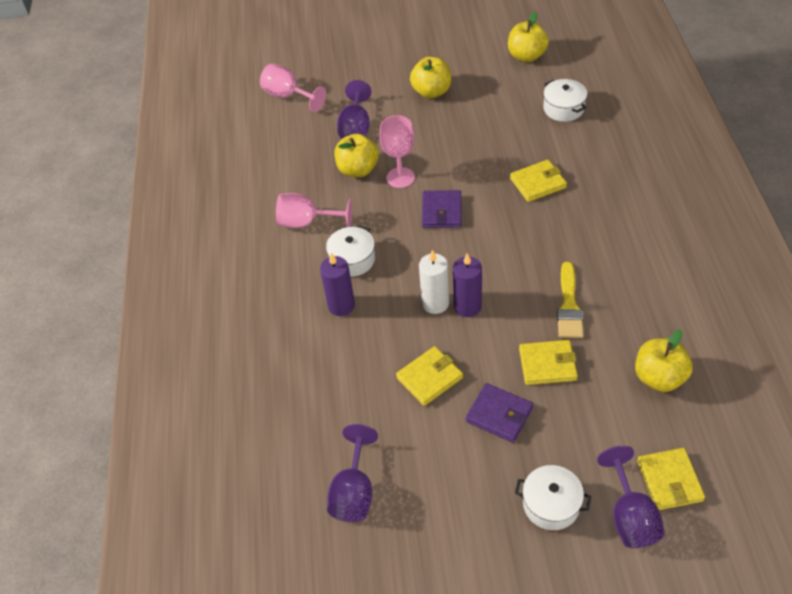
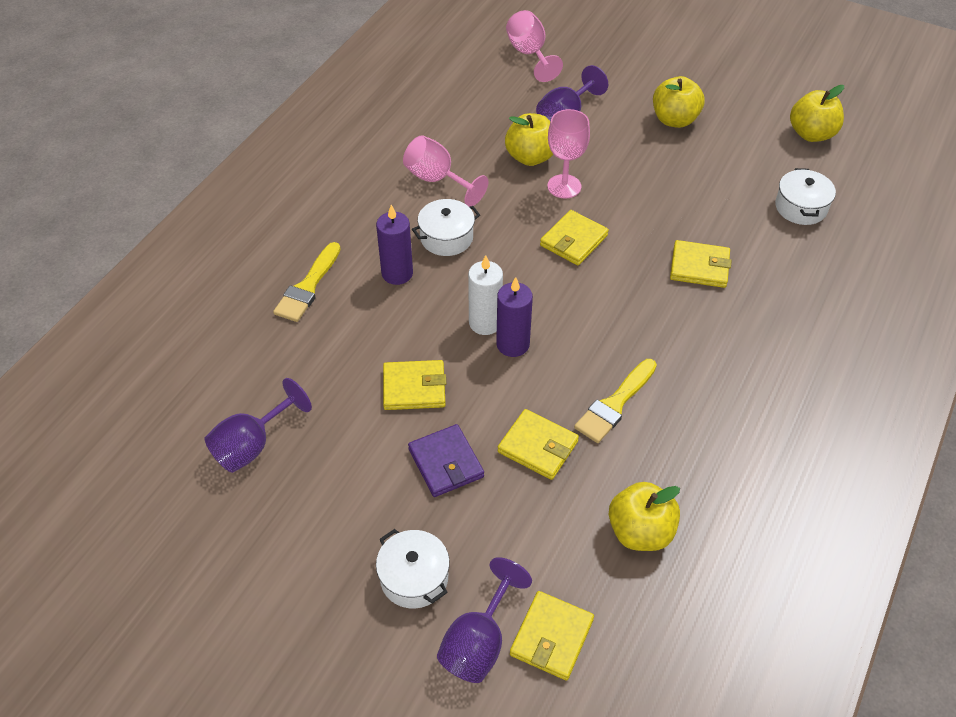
camera: 30 degrees right, 0 degrees up
(284, 354) = (308, 287): none -> yellow brush
(441, 211) = (573, 240): purple wallet -> yellow wallet

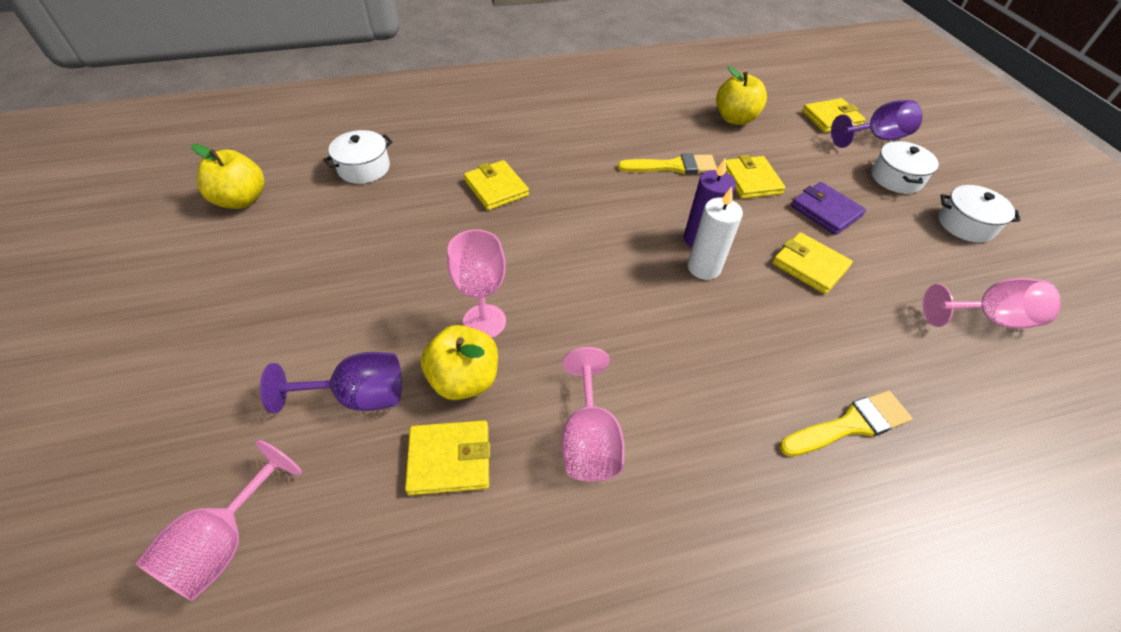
camera: 135 degrees left, 0 degrees up
(252, 445) = (987, 318): purple goblet -> pink goblet
(397, 273) = (740, 365): purple candle -> none
(446, 237) = (655, 363): white pot -> white pot (965, 224)
(446, 463) = (825, 211): purple wallet -> purple wallet turned 60 degrees counterclockwise
(573, 240) = (550, 271): yellow wallet -> yellow wallet (449, 459)
(674, 120) = (288, 299): yellow apple -> none

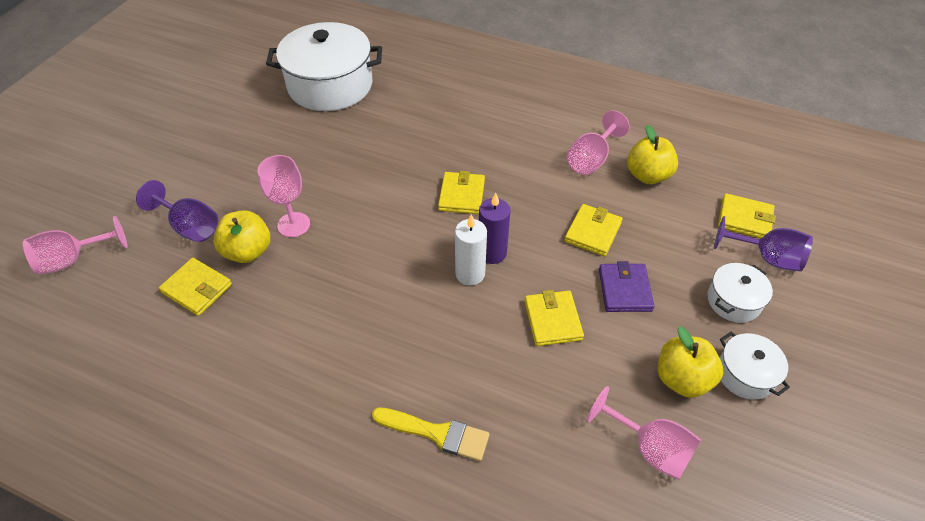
camera: 40 degrees right, 0 degrees up
(241, 200) = (245, 74): yellow apple -> yellow apple (682, 379)
(364, 168) = (330, 85): white pot -> white pot, size x2.10
(496, 188) = (395, 140): yellow wallet -> yellow wallet (461, 195)
(589, 439) = (274, 328): pink goblet -> pink goblet (591, 159)
(673, 166) = (542, 189): yellow brush -> none

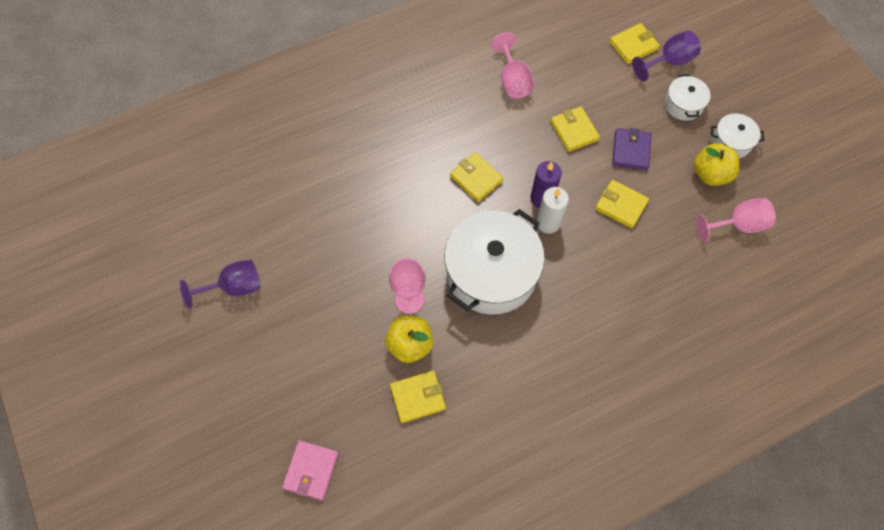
camera: 50 degrees left, 15 degrees up
(73, 259) = (311, 470): pink goblet -> pink wallet
(190, 226) = (348, 370): purple goblet -> purple goblet (234, 287)
(330, 85) = (274, 182): white pot -> white pot (491, 273)
(436, 433) = (648, 323): yellow brush -> none
(624, 290) = (631, 151): purple wallet -> purple wallet turned 60 degrees clockwise
(647, 175) = (555, 62): yellow apple -> none

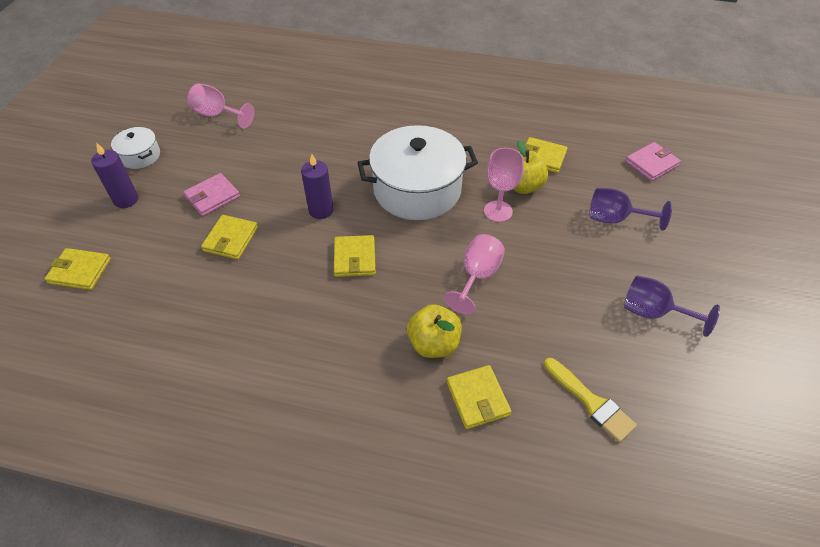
camera: 140 degrees left, 15 degrees down
(244, 189) = (591, 402): none -> yellow brush
(513, 80) = (219, 319): pink goblet -> pink goblet (477, 276)
(548, 223) = (337, 192): white candle -> none
(621, 205) = (272, 170): yellow wallet -> yellow wallet (477, 398)
(631, 151) = (212, 197): purple wallet -> pink wallet
(669, 61) = (79, 237): purple goblet -> purple goblet (615, 219)
(683, 104) = (126, 200): white pot -> purple candle
(710, 174) = (186, 148): yellow apple -> yellow apple (433, 344)

